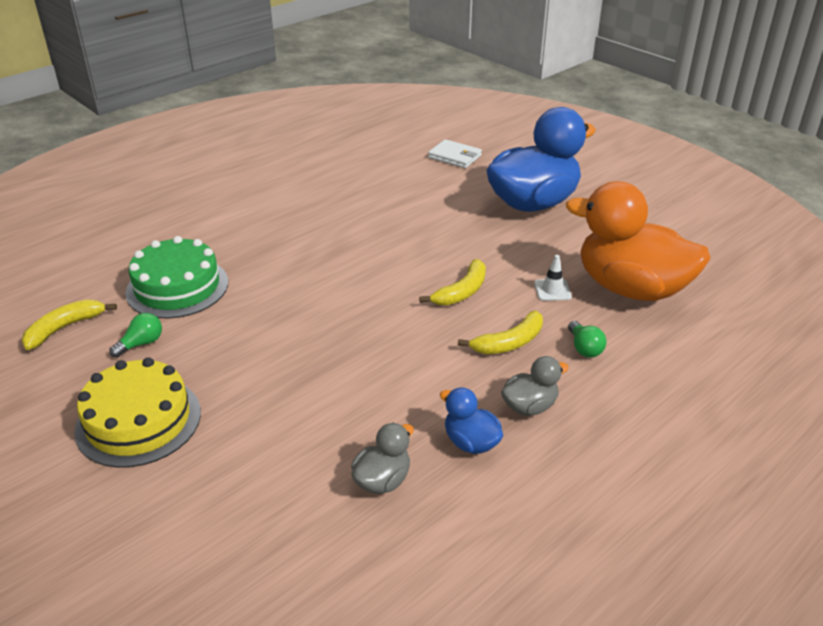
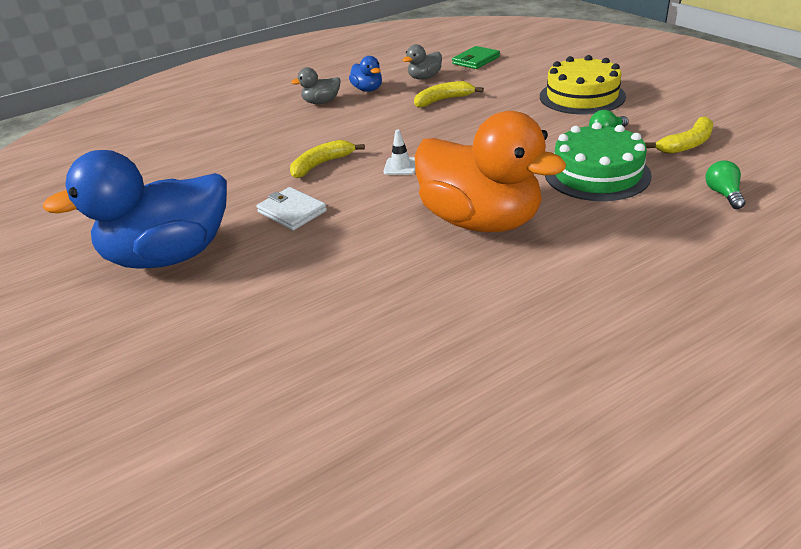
camera: 165 degrees left, 0 degrees up
(291, 548) = (476, 60): none -> green wallet
(455, 156) = (202, 355): white wallet -> white wallet (292, 211)
(509, 342) = (309, 131): yellow banana -> yellow banana (443, 100)
(552, 290) = (243, 164): white traffic cone -> white traffic cone (400, 166)
(584, 348) = (258, 128): green light bulb -> green light bulb (723, 194)
(631, 288) = (177, 164): orange duck -> orange duck (480, 221)

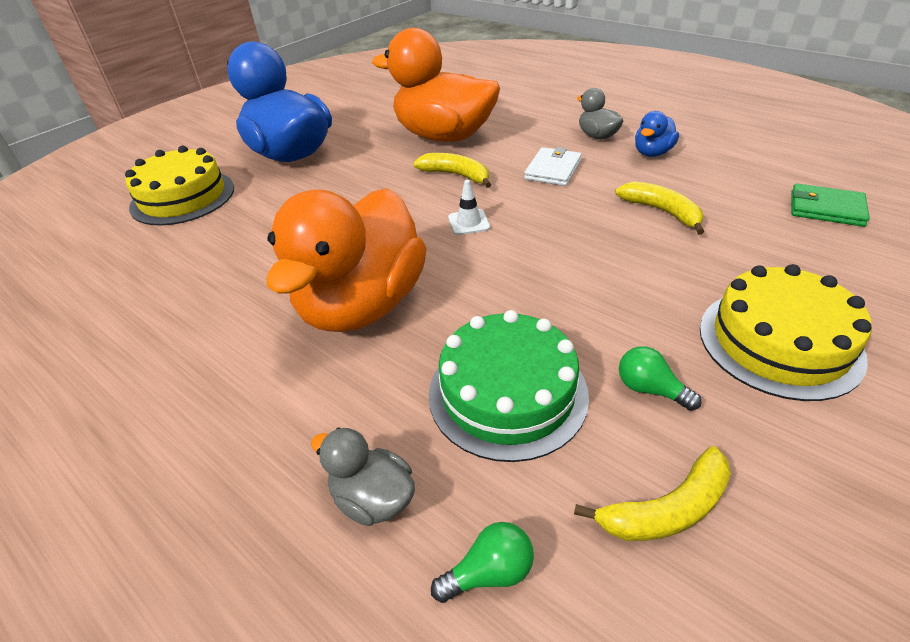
camera: 70 degrees right, 5 degrees up
(191, 340) = (183, 197): none -> yellow cake
(243, 163) = (444, 136): none -> orange duck
(292, 211) = (363, 185): white wallet -> white wallet (553, 170)
(424, 78) = (722, 182): grey duck -> grey duck (373, 498)
(686, 144) = (666, 509): yellow banana -> yellow banana turned 60 degrees counterclockwise

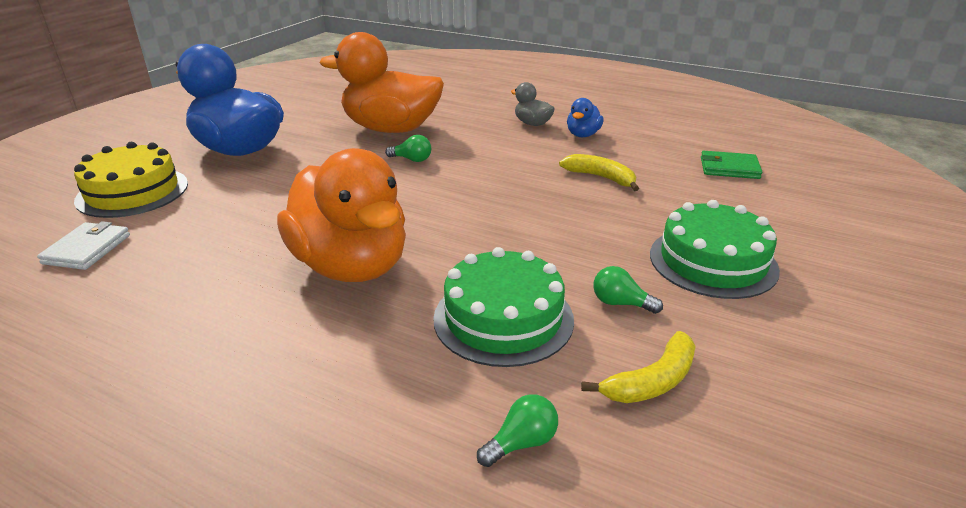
camera: 15 degrees left, 10 degrees down
(362, 305) = (351, 266): orange duck -> orange duck turned 45 degrees counterclockwise
(373, 498) = (405, 407): grey duck -> none
(456, 175) = (412, 159): yellow banana -> green light bulb
(469, 222) = (434, 196): white traffic cone -> none
(553, 170) = (499, 151): white wallet -> white wallet (87, 249)
(779, 342) = (712, 261): yellow cake -> green cake

